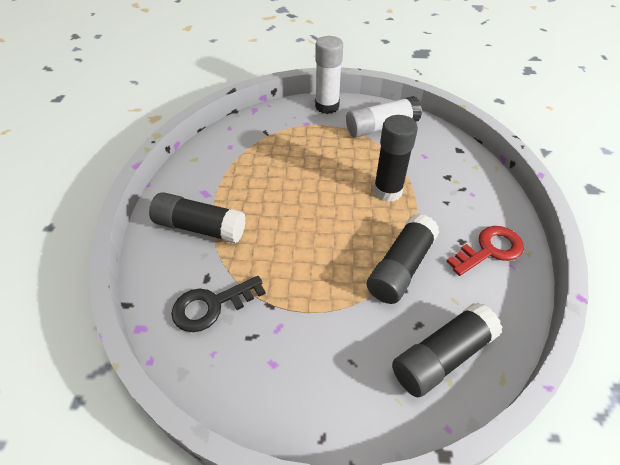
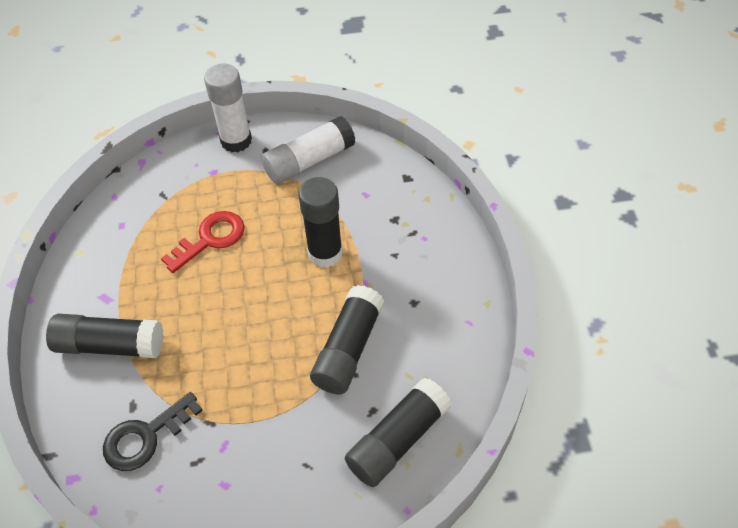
camera: 10 degrees left, 5 degrees up
(490, 250) = (444, 307): red key -> red key (210, 239)

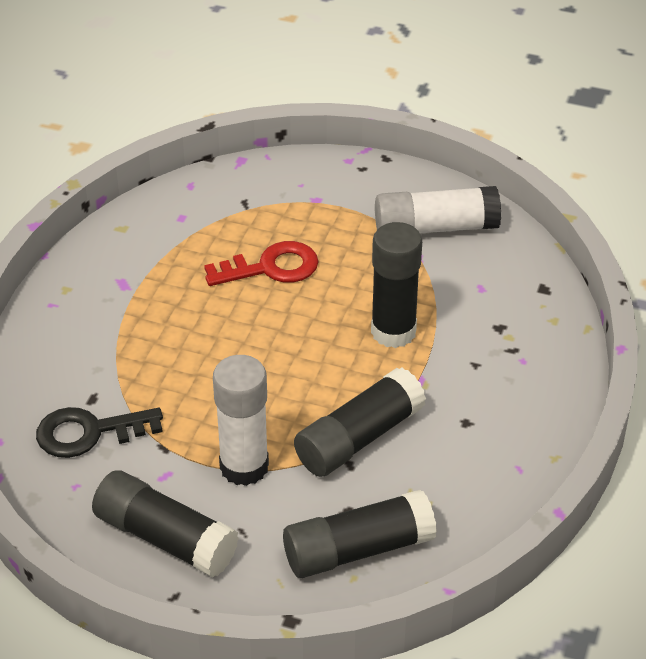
camera: 25 degrees right, 10 degrees down
(110, 345) = (102, 331): black glue stick -> black glue stick (165, 538)
(236, 141) = (362, 175): white glue stick -> white glue stick (244, 467)

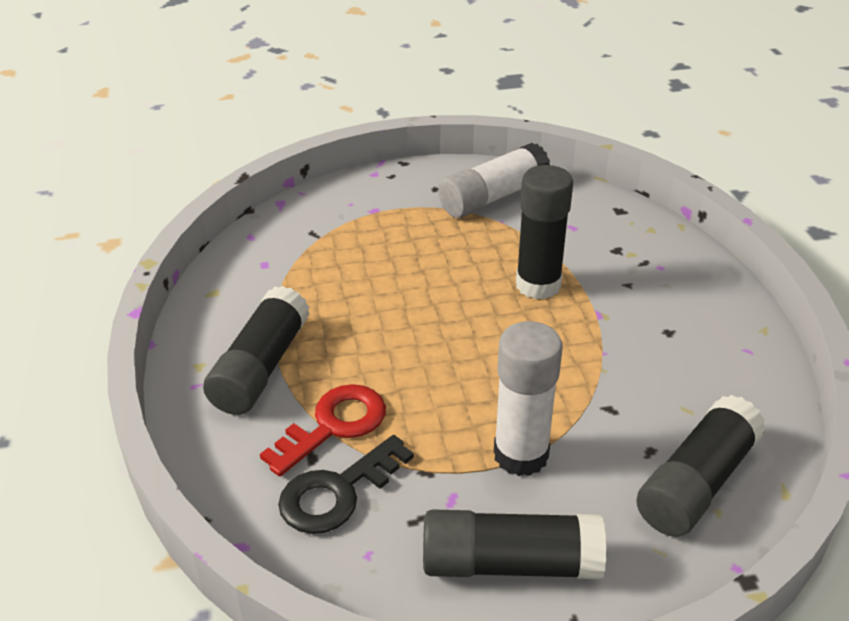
camera: 30 degrees left, 5 degrees down
(271, 267) = (384, 274): red key -> red key (334, 425)
(359, 438) = (597, 383): black glue stick -> black glue stick (261, 368)

